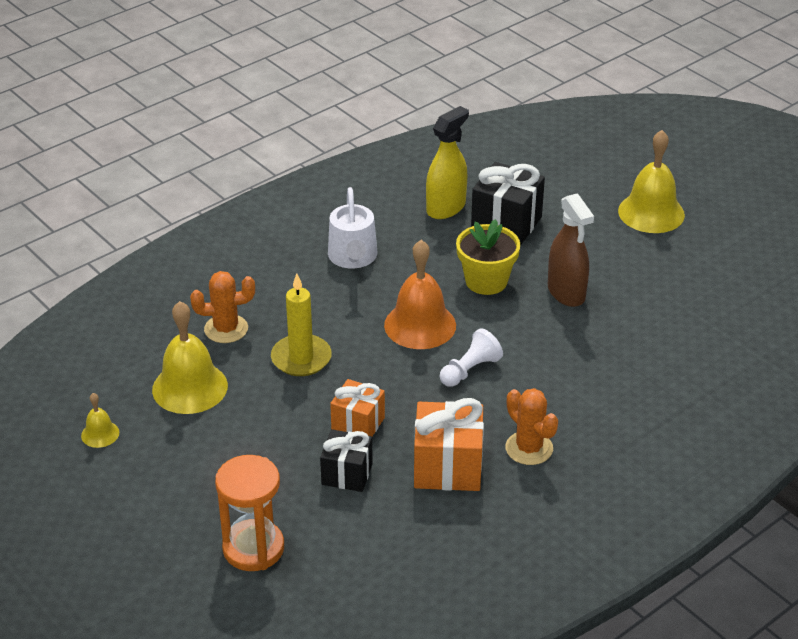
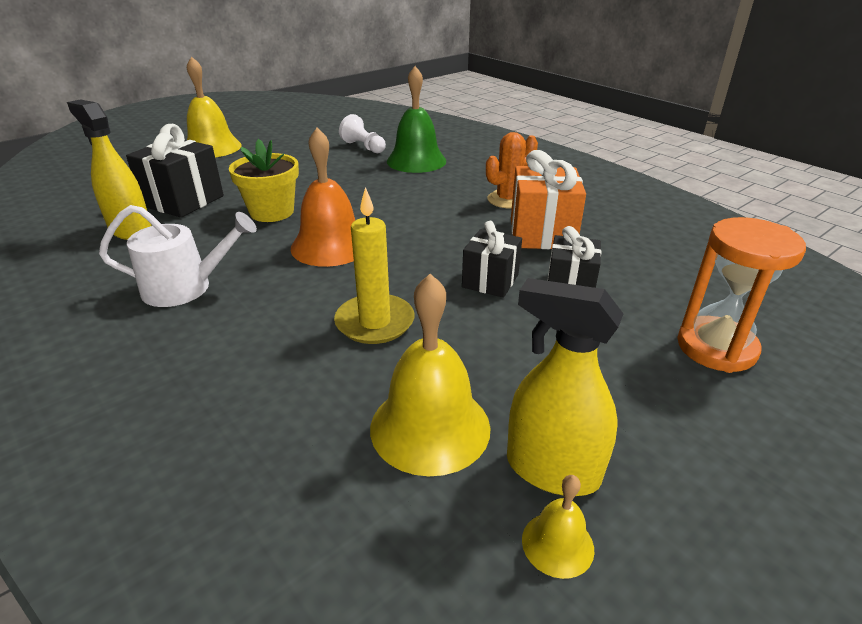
camera: 90 degrees left, 5 degrees down
(148, 437) = (552, 470): none -> yellow spray bottle
(226, 329) = (297, 394): orange cactus -> none
(358, 424) = (490, 281): orange gift -> black gift
(470, 370) = (405, 222): white pawn -> white pawn (363, 147)
(566, 293) = (304, 180): brown spray bottle -> none
(636, 375) = (416, 161): none -> green bell

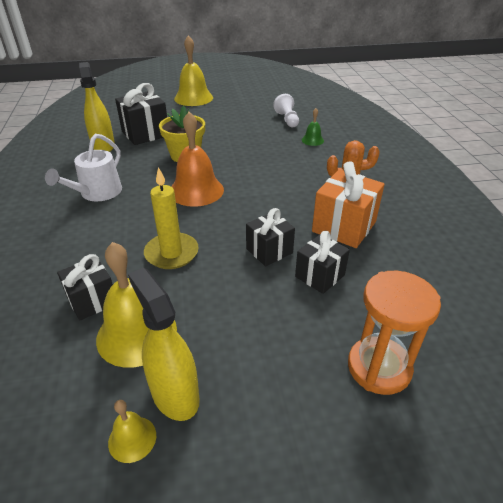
camera: 30 degrees right, 5 degrees up
(185, 287) = (97, 193): white watering can -> white watering can turned 90 degrees clockwise
(324, 415) = (92, 300): none -> black gift
(416, 161) = (312, 140): green bell -> green bell, size x0.49

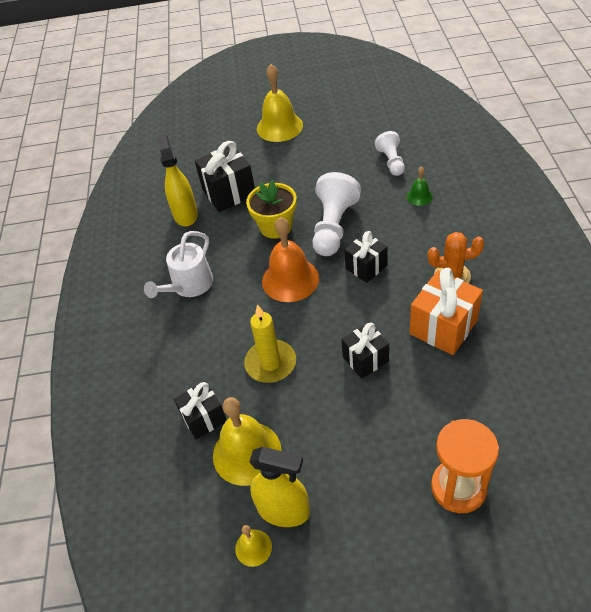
camera: 10 degrees right, 10 degrees up
(175, 394) = (284, 510): yellow spray bottle -> yellow spray bottle turned 135 degrees clockwise
(238, 156) = (333, 226): none -> white pawn
(319, 276) = (413, 389): black gift -> black gift (366, 267)

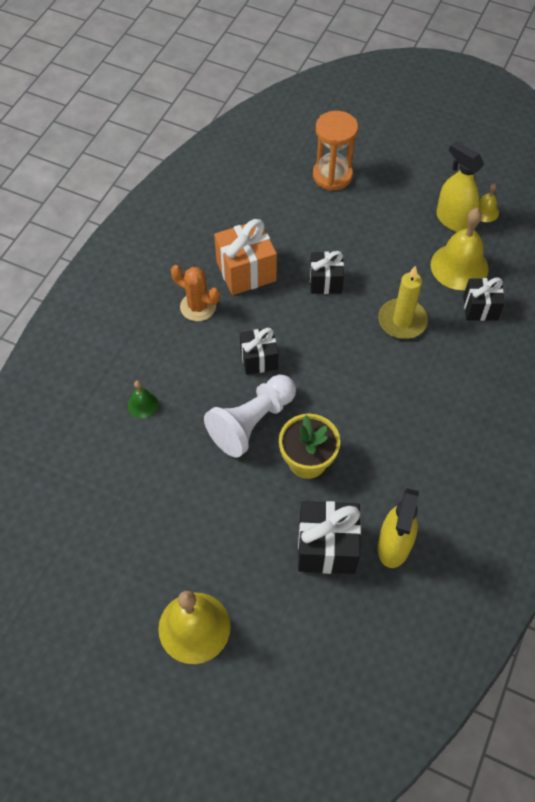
camera: 155 degrees left, 10 degrees up
(189, 285) = (434, 442): white watering can -> none
(290, 279) = (335, 388): orange bell -> none
(391, 161) = (124, 470): white pawn -> none

